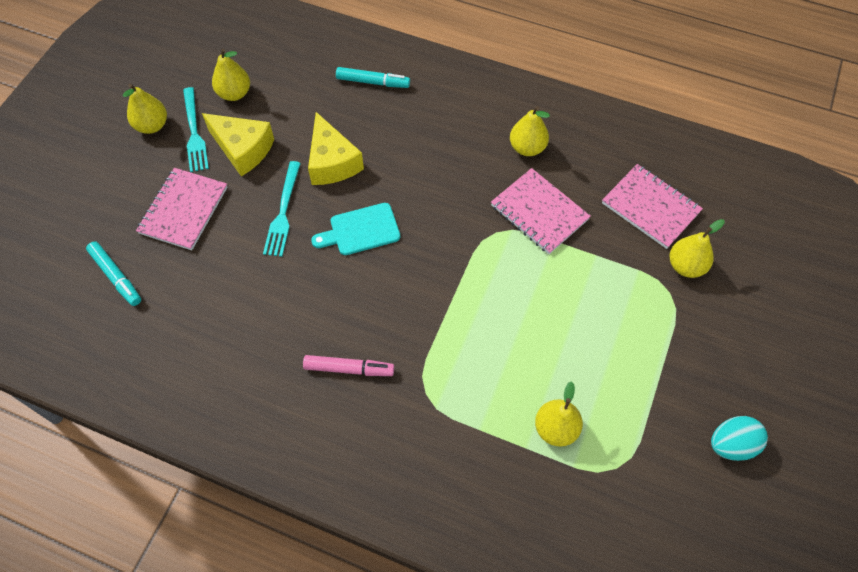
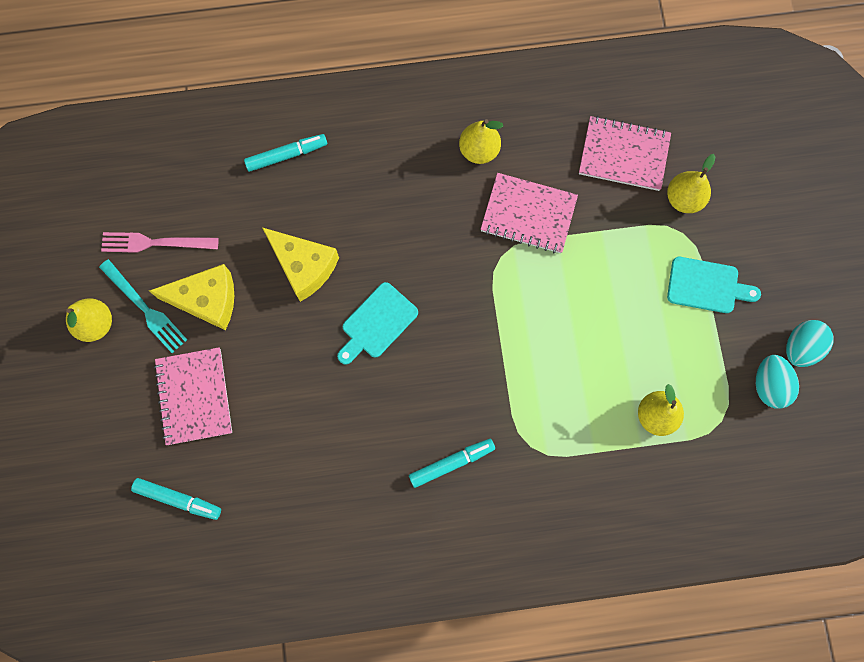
camera: 30 degrees left, 15 degrees up
(234, 93) = (155, 243): yellow pear -> pink fork
(283, 212) = (292, 345): turquoise fork -> none
(349, 369) = (451, 463): pink marker -> turquoise marker
(668, 346) = (707, 286): none -> turquoise cutting board
(681, 461) = (769, 385): none -> turquoise egg

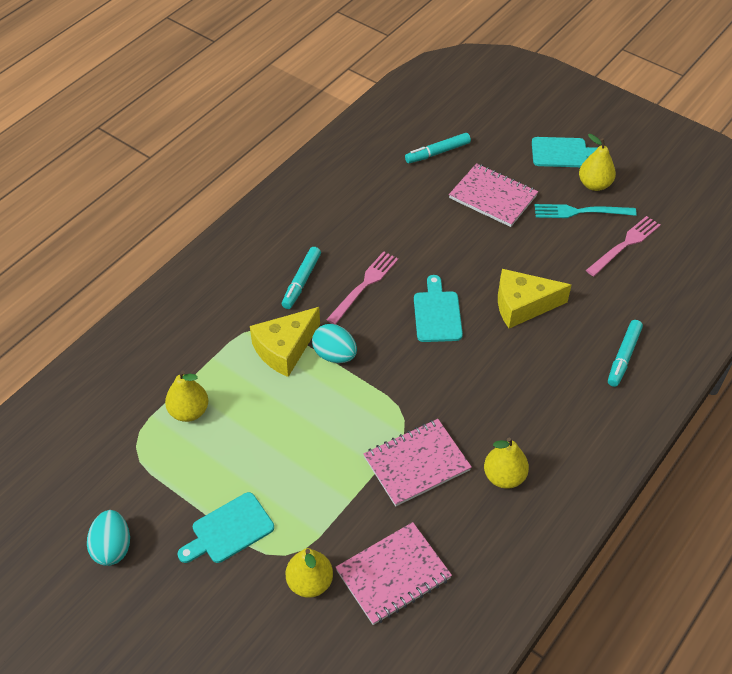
camera: 135 degrees right, 25 degrees down
(73, 385) = (563, 153): none -> turquoise cutting board
(207, 300) = (553, 243): yellow cheese -> yellow cheese (285, 349)
(404, 407) = (364, 285): none -> pink fork
(769, 385) = (117, 499): turquoise egg -> turquoise egg (335, 355)

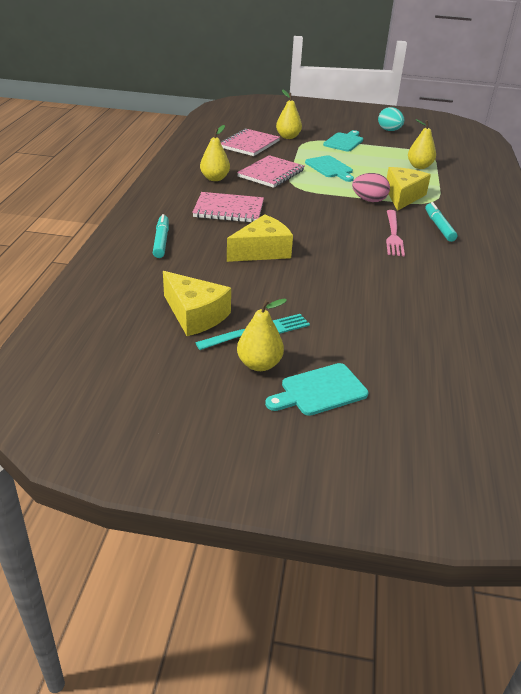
camera: 150 degrees right, 15 degrees down
(335, 355) = (369, 200): turquoise egg -> pink egg
(437, 152) = (453, 347): turquoise marker -> none
(437, 313) = (323, 232): turquoise cutting board -> turquoise cutting board (330, 168)
(493, 197) = (356, 321): pink notebook -> pink notebook (228, 210)
(625, 245) = (195, 315): pink fork -> yellow cheese

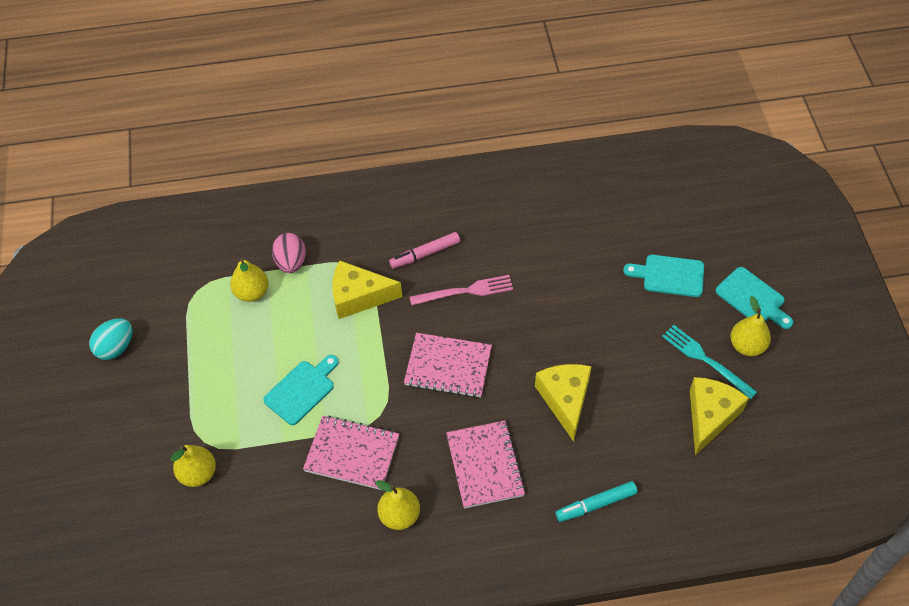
camera: 105 degrees left, 20 degrees up
(249, 144) = (252, 516): pink notebook -> pink notebook (448, 367)
(262, 251) = (565, 400): yellow cheese -> yellow cheese turned 45 degrees clockwise
(344, 142) = (189, 395): turquoise cutting board -> turquoise cutting board (669, 275)
(369, 200) = (386, 328): pink egg -> pink egg (291, 262)
(439, 226) = (425, 254): turquoise marker -> pink marker

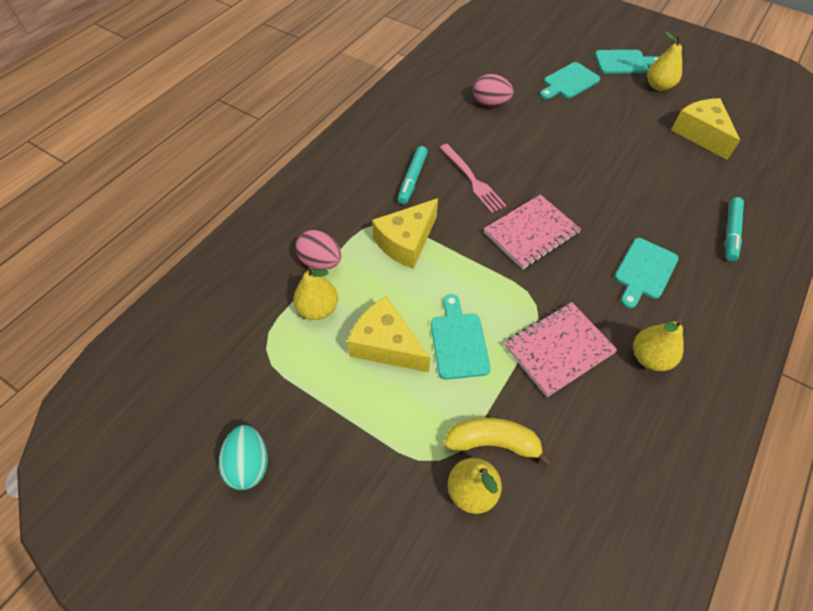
camera: 50 degrees left, 0 degrees up
(242, 462) = (493, 442): none -> yellow banana
(425, 254) = (412, 179): pink marker -> turquoise marker
(465, 291) = (472, 180): pink fork -> pink fork turned 120 degrees clockwise
(485, 465) = (644, 271): pink notebook -> turquoise cutting board
(565, 400) = (623, 190): yellow cheese -> yellow cheese (386, 345)
(572, 240) = (490, 103): none -> pink egg
(706, 360) = (653, 108): turquoise fork -> none

